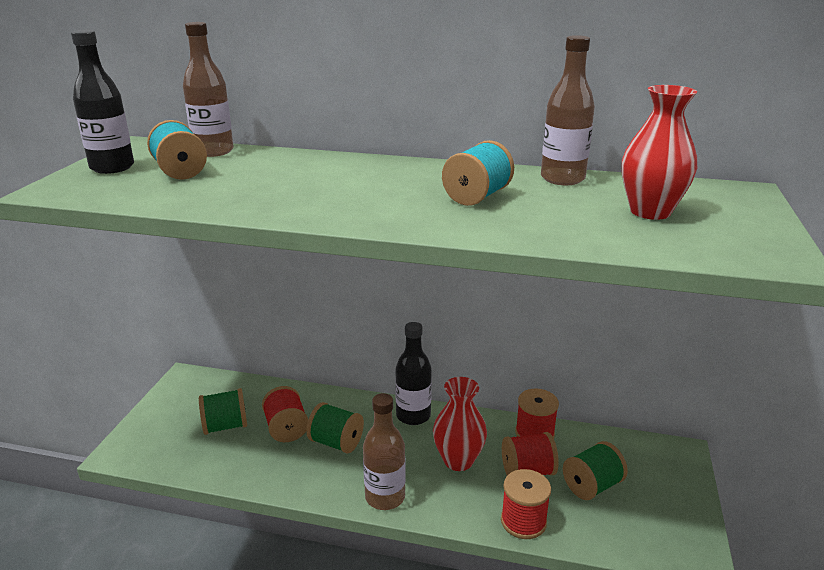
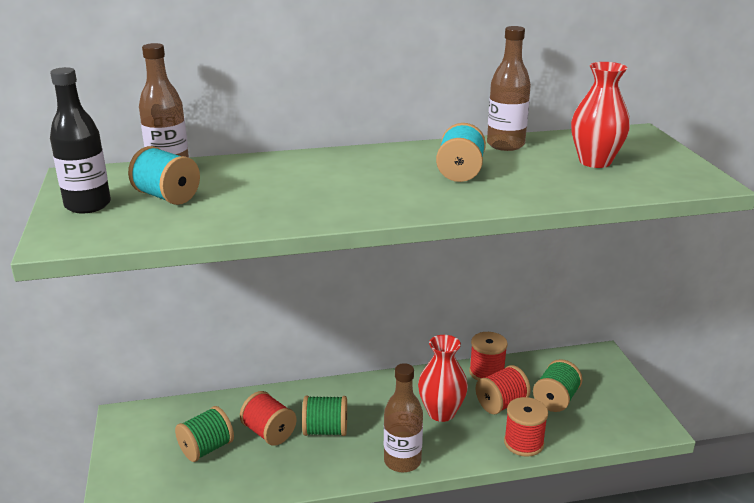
camera: 25 degrees left, 0 degrees up
(413, 416) = (377, 387): black bottle -> none

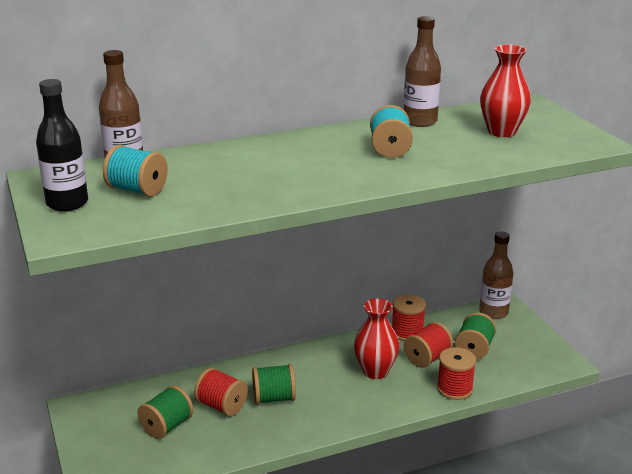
camera: 10 degrees left, 0 degrees up
(402, 461) = (351, 416): brown bottle -> brown bottle (493, 312)

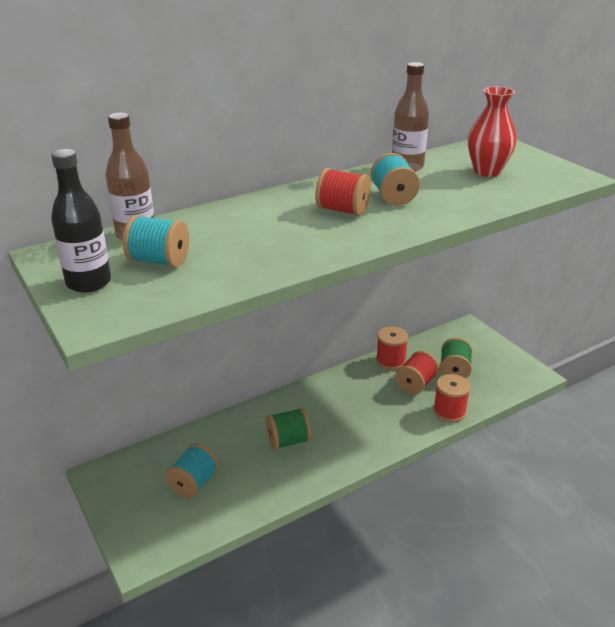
camera: 10 degrees left, 5 degrees up
(167, 426) = (193, 483): green spool -> turquoise spool
(222, 406) = (241, 455): red spool -> red spool (342, 210)
(375, 371) = (374, 402): red vase -> none
(493, 312) = (459, 333): brown bottle -> none

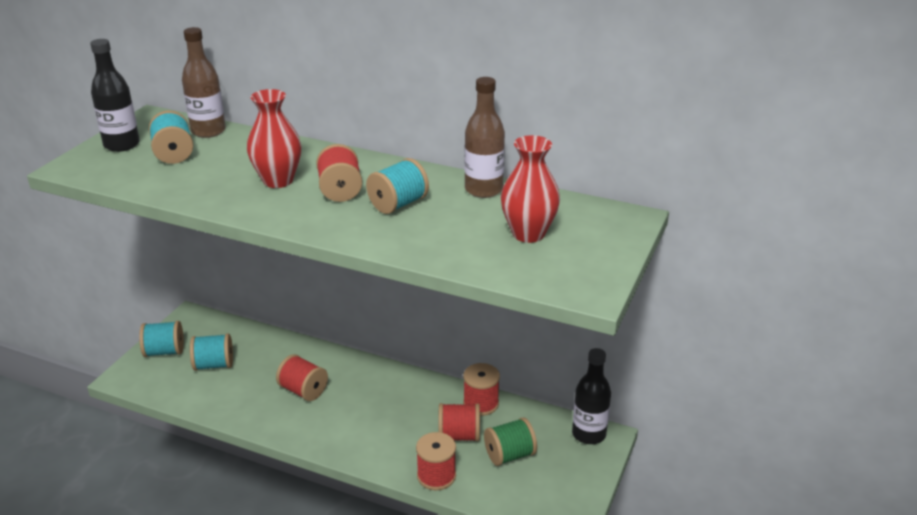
camera: 55 degrees right, 0 degrees up
(133, 511) = (164, 351): none -> turquoise spool
(288, 441) = (303, 390): green spool -> red spool
(289, 228) = (278, 180): none -> red vase
(460, 332) = (588, 434): none -> black bottle

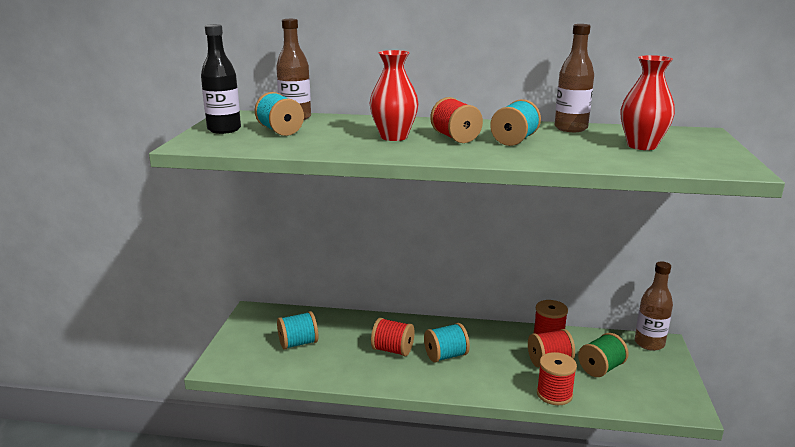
camera: 15 degrees left, 10 degrees down
(164, 351) = (245, 340): turquoise spool -> turquoise spool (446, 356)
(588, 434) = (649, 343): black bottle -> brown bottle

